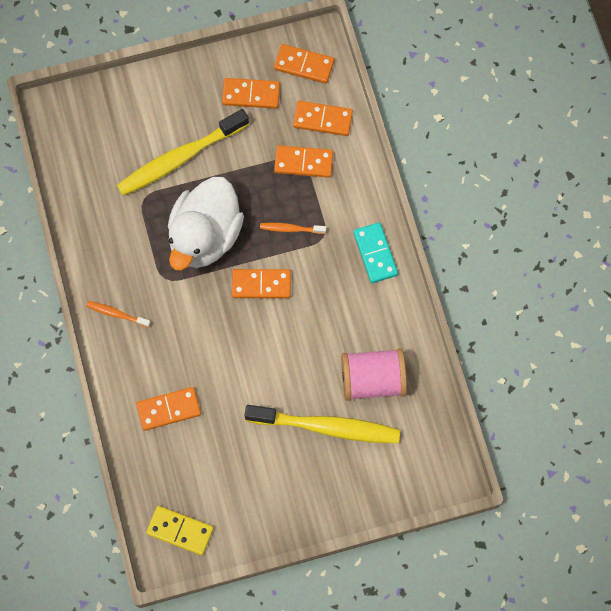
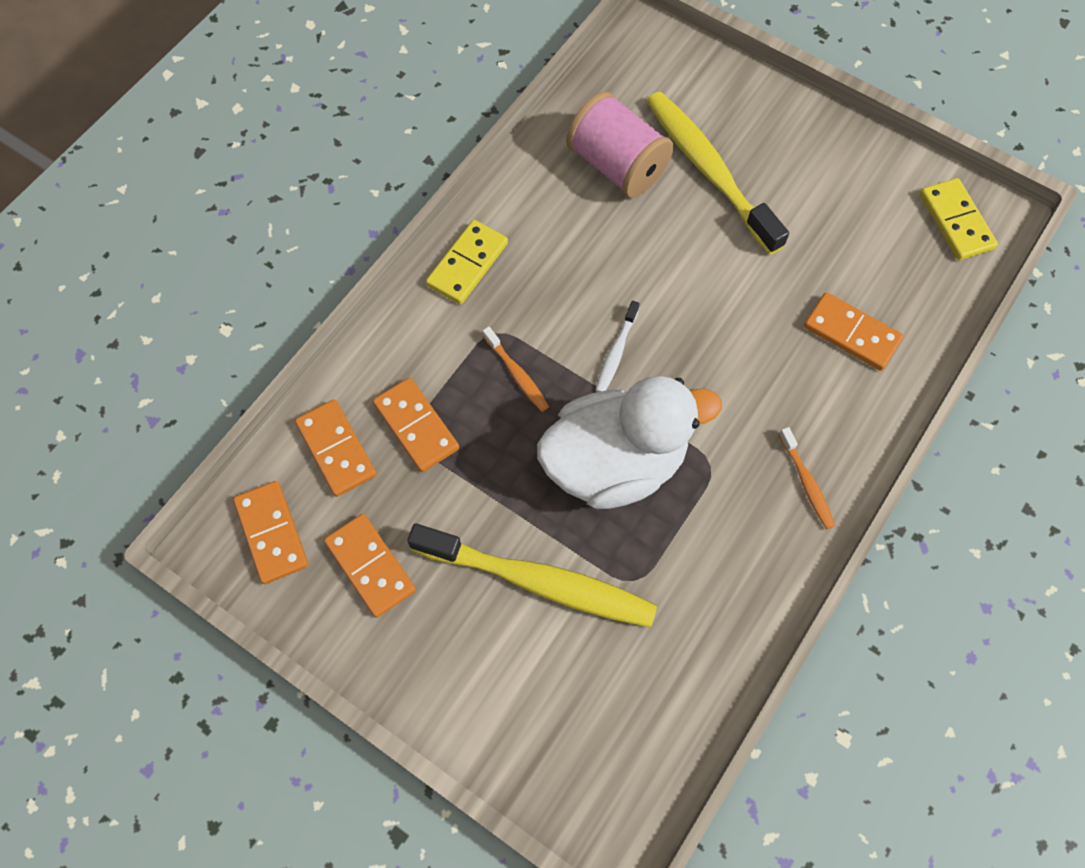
camera: 130 degrees left, 5 degrees down
(261, 285) = (616, 352): orange domino -> white toothbrush
(375, 254) = (467, 264): turquoise domino -> yellow domino

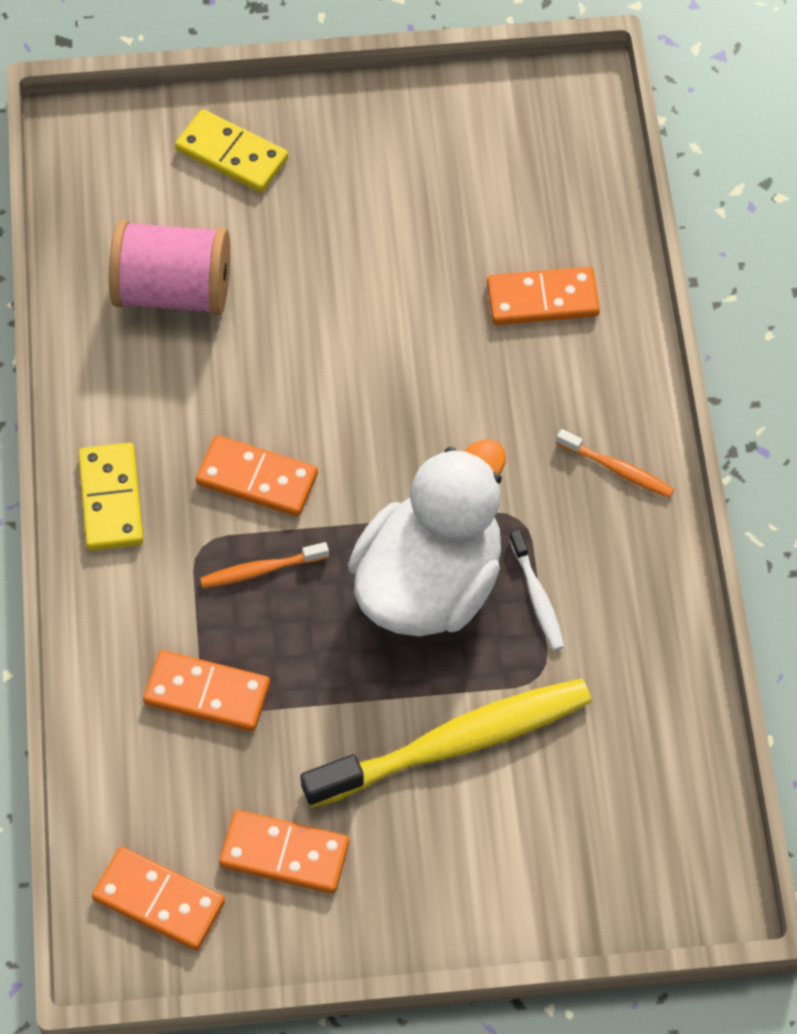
camera: 40 degrees left, 5 degrees down
(336, 449) = (147, 775): orange domino -> orange domino (257, 479)
(517, 374) = (261, 570): orange toothbrush -> orange toothbrush turned 150 degrees clockwise
(616, 352) = (338, 478): white toothbrush -> white toothbrush (537, 597)
(709, 170) = (271, 231): yellow toothbrush -> none
(955, 221) = (549, 121): yellow domino -> yellow domino (232, 154)

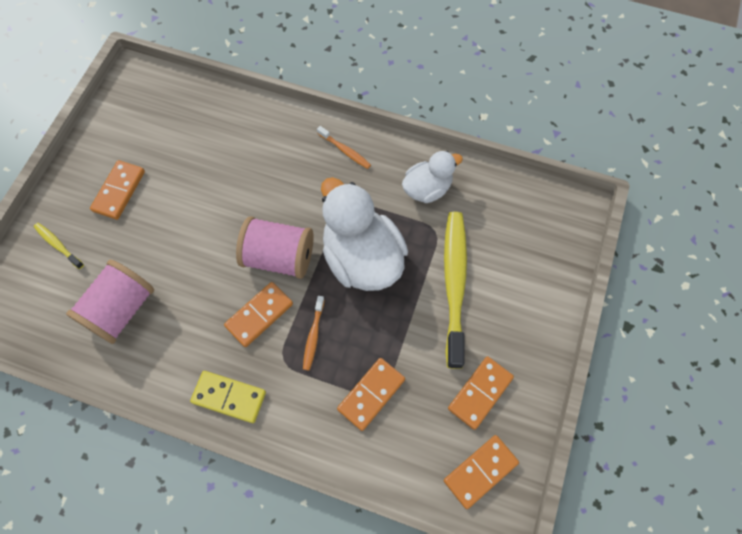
camera: 65 degrees left, 5 degrees up
(232, 154) = (58, 245): yellow domino -> yellow toothbrush
(367, 461) = (279, 257): none -> pink spool
(537, 597) = (394, 214): white toothbrush -> none
(542, 299) = (236, 141): orange domino -> orange domino (119, 191)
(615, 630) = (427, 189): none -> white duck
(618, 469) = (345, 151): orange toothbrush -> orange toothbrush turned 75 degrees clockwise

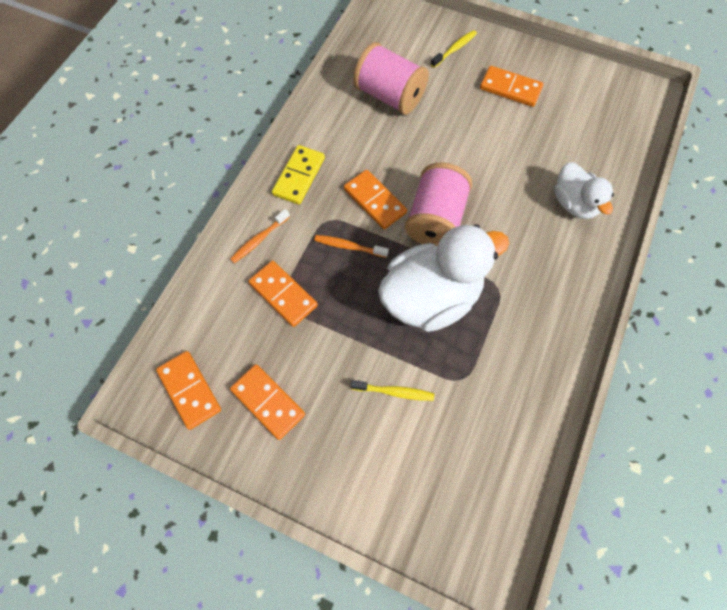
camera: 95 degrees right, 0 degrees up
(345, 151) = (567, 289): orange toothbrush -> orange toothbrush (259, 240)
(427, 189) = (519, 376): white duck -> white duck (574, 203)
(454, 284) = (394, 392): yellow toothbrush -> yellow toothbrush, size x0.44

